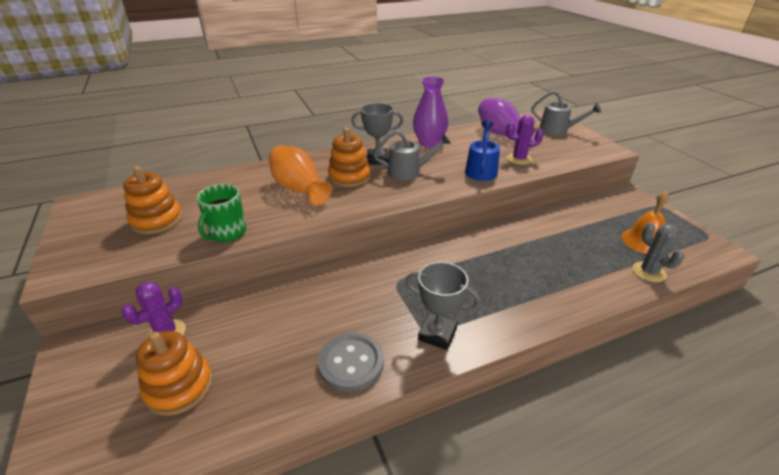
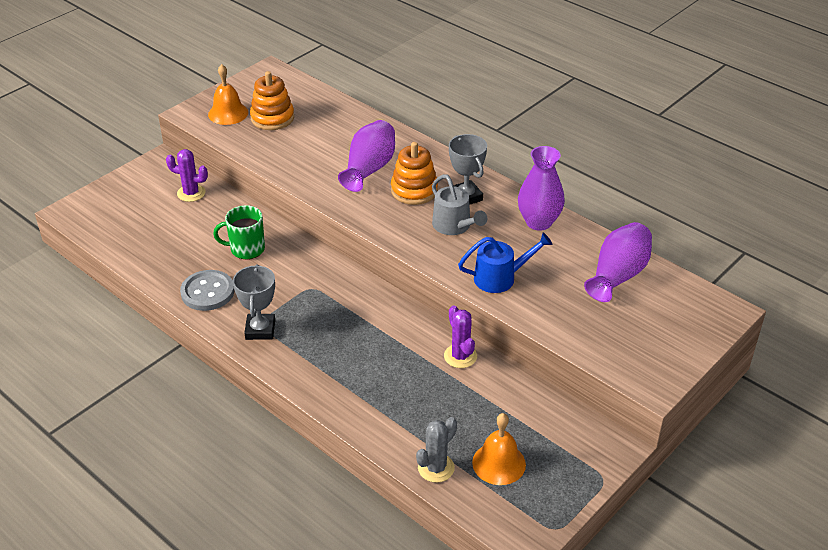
camera: 65 degrees right, 5 degrees up
(105, 246) = (228, 113): none -> orange bell
(179, 386) = (151, 222): orange stacking toy -> none
(227, 233) = (277, 160): green mug -> green mug (246, 249)
(299, 189) = (369, 169): orange vase -> purple vase
(519, 159) = (554, 304): purple cactus -> purple cactus (460, 356)
(558, 130) = (680, 327): grey watering can -> none

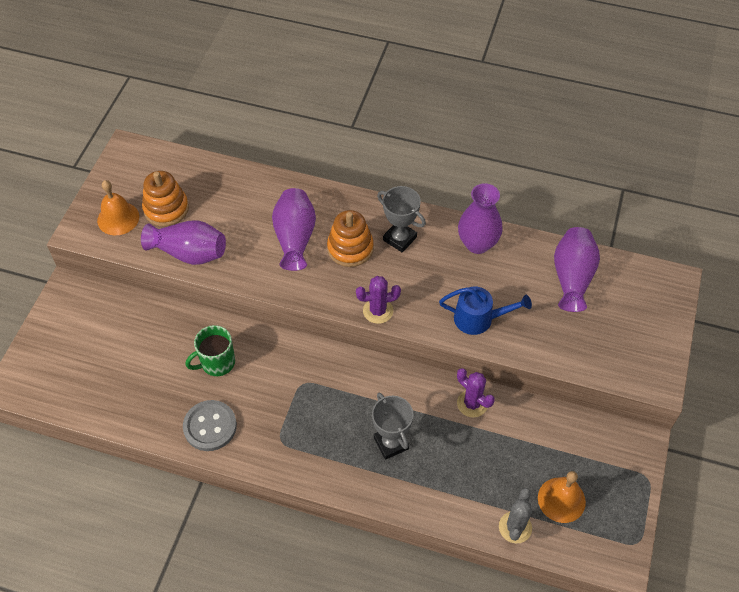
camera: 25 degrees left, 15 degrees up
(191, 193) = (123, 317): purple cactus -> purple cactus (378, 311)
(260, 330) = (284, 448): grey trophy -> grey trophy (391, 443)
(270, 153) = (189, 253): none -> purple vase
(454, 226) = (409, 276): grey watering can -> none
(500, 278) = (479, 319): blue watering can -> blue watering can turned 45 degrees clockwise

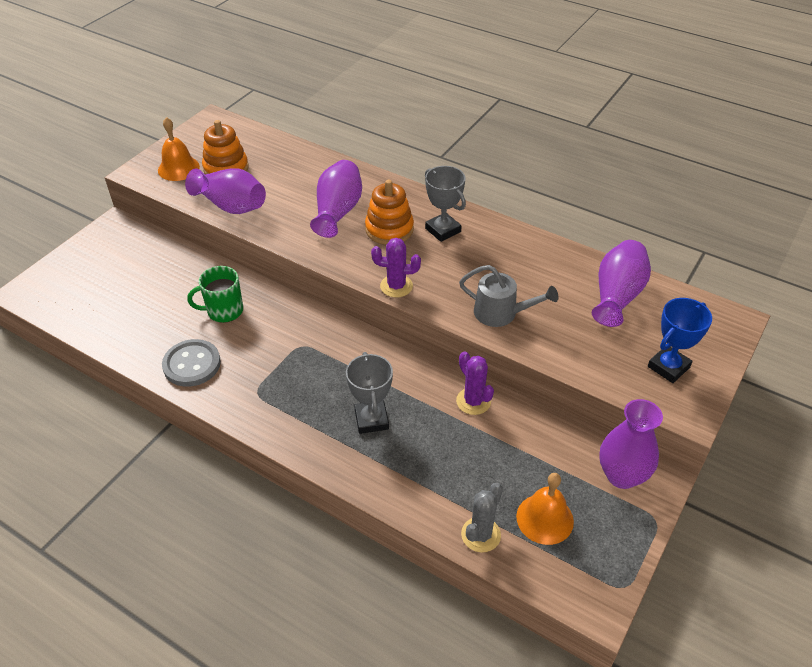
camera: 15 degrees right, 10 degrees down
(477, 244) = (522, 248): purple vase -> purple vase (622, 475)
(479, 319) = (501, 313): blue watering can -> grey watering can
(632, 341) = (668, 367): none -> blue trophy

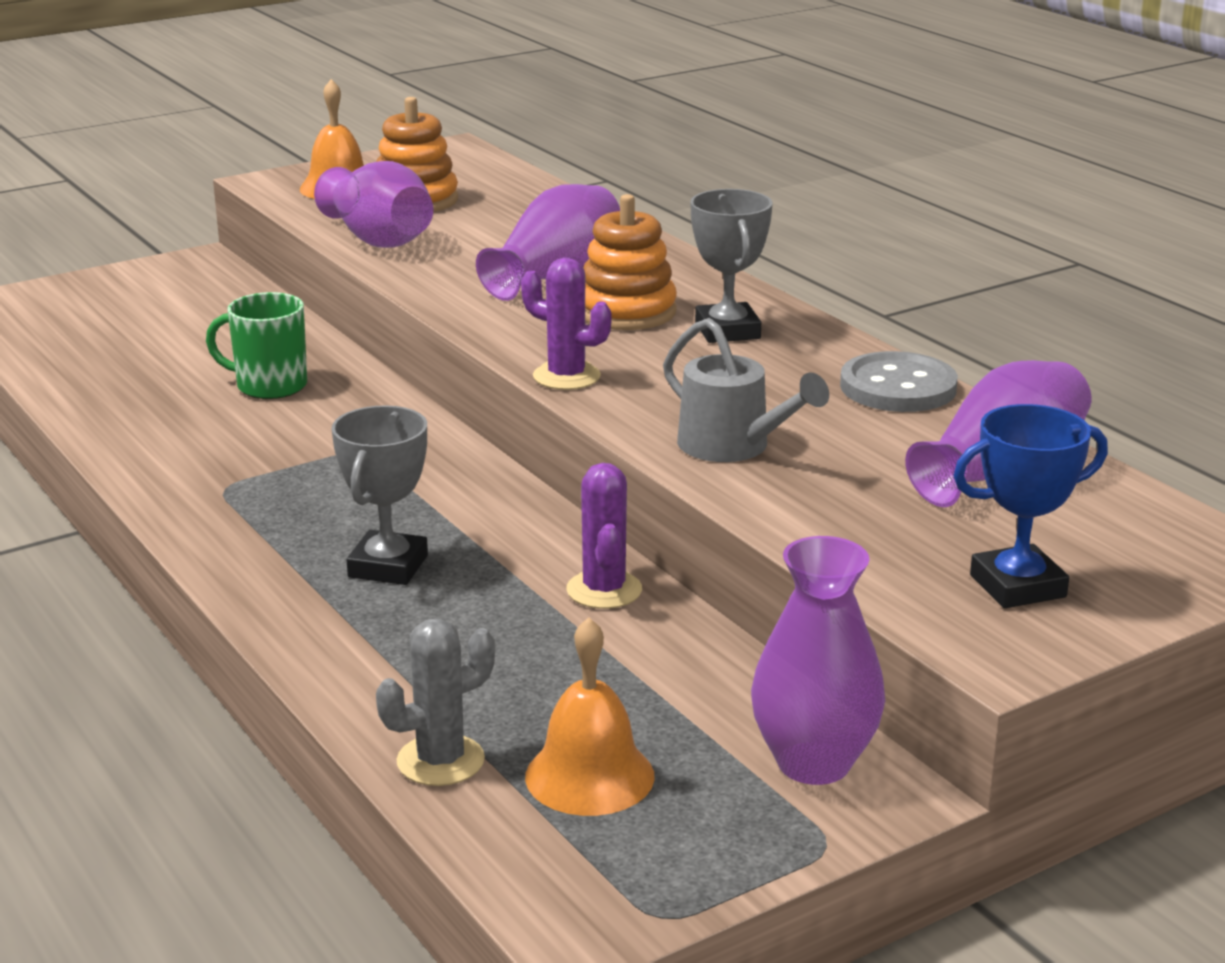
camera: 25 degrees right, 20 degrees down
(192, 364) = (153, 433): grey button -> grey button (898, 387)

